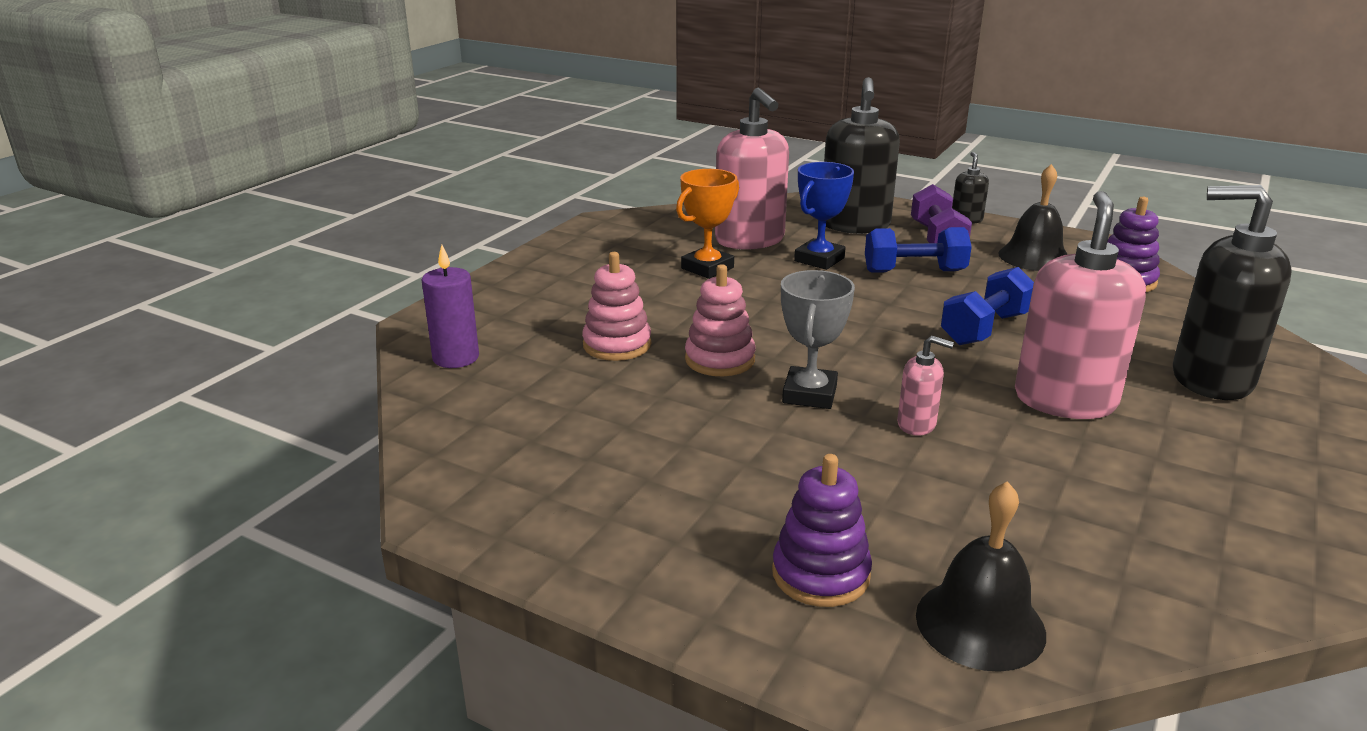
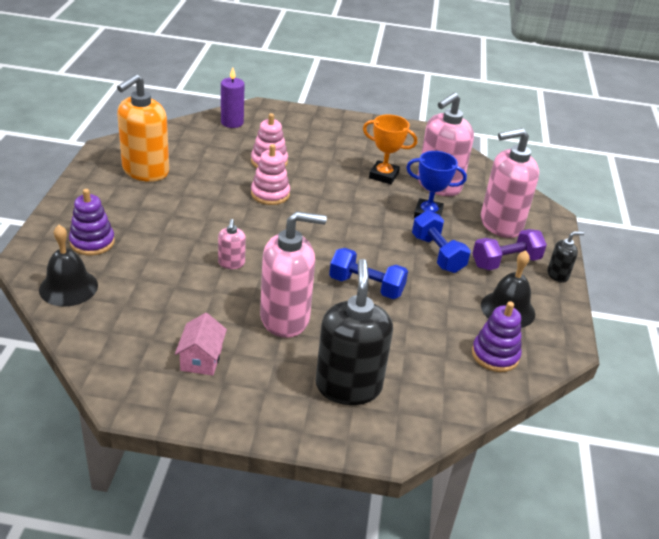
camera: 65 degrees right, 10 degrees up
(574, 475) = (145, 171): none -> orange soap dispenser
(809, 394) = (247, 226): grey trophy -> none
(855, 225) = (500, 224): black soap dispenser -> pink soap dispenser
(1180, 489) = (201, 359): none -> pink house

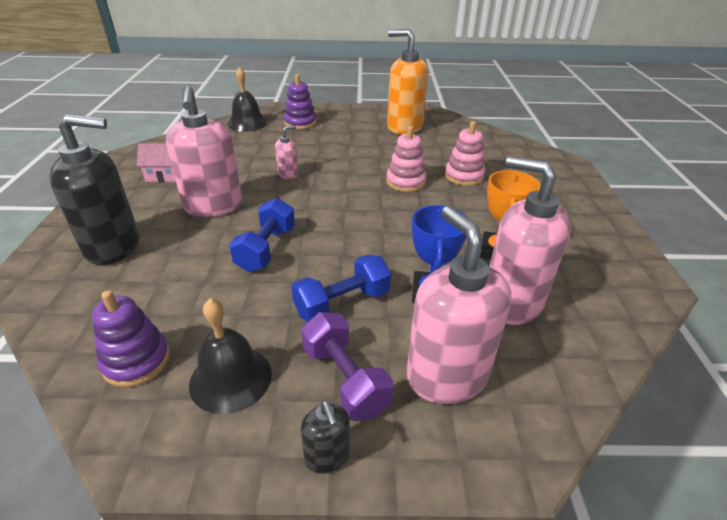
camera: 85 degrees right, 0 degrees up
(231, 263) = (288, 174): pink soap dispenser -> pink soap dispenser turned 150 degrees clockwise
(232, 122) = (519, 151): purple candle -> none

